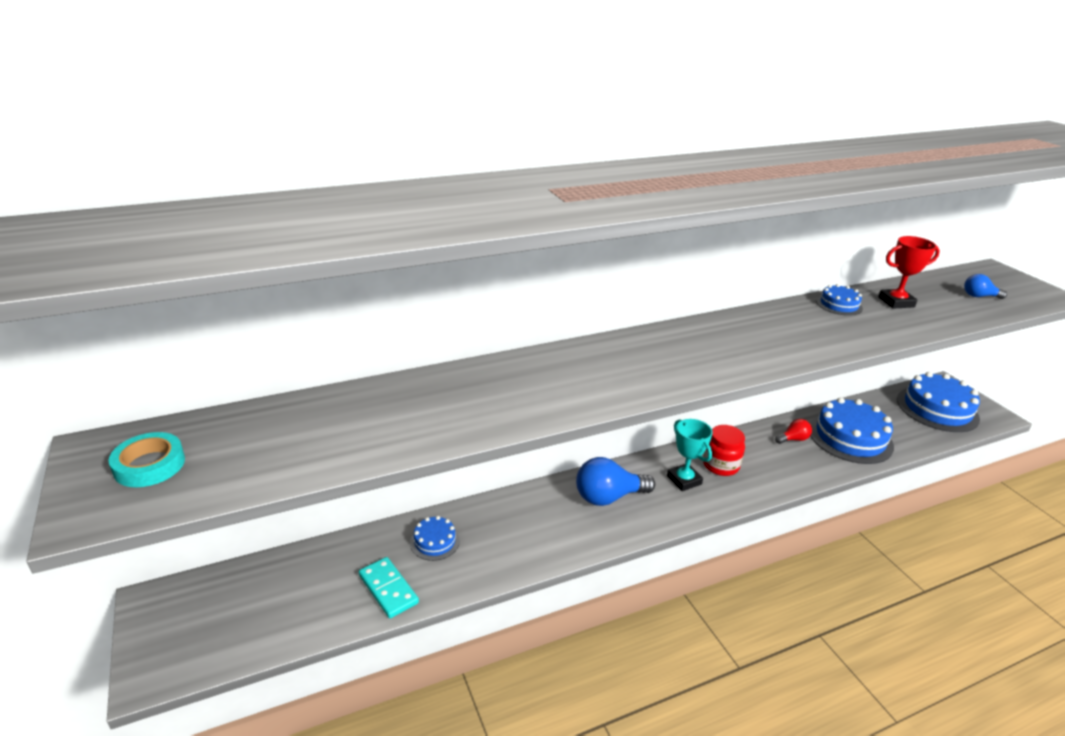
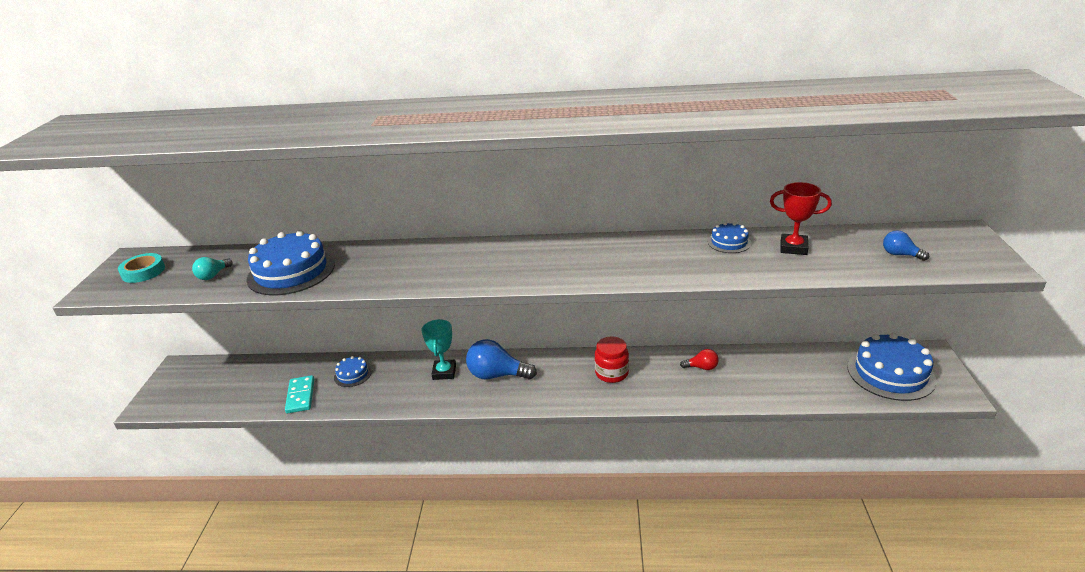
camera: 30 degrees right, 0 degrees up
(283, 447) = (213, 275): none -> turquoise light bulb
(684, 480) = (569, 377): turquoise trophy -> turquoise trophy (444, 372)
(850, 437) = (761, 378): blue cake -> blue cake (291, 271)

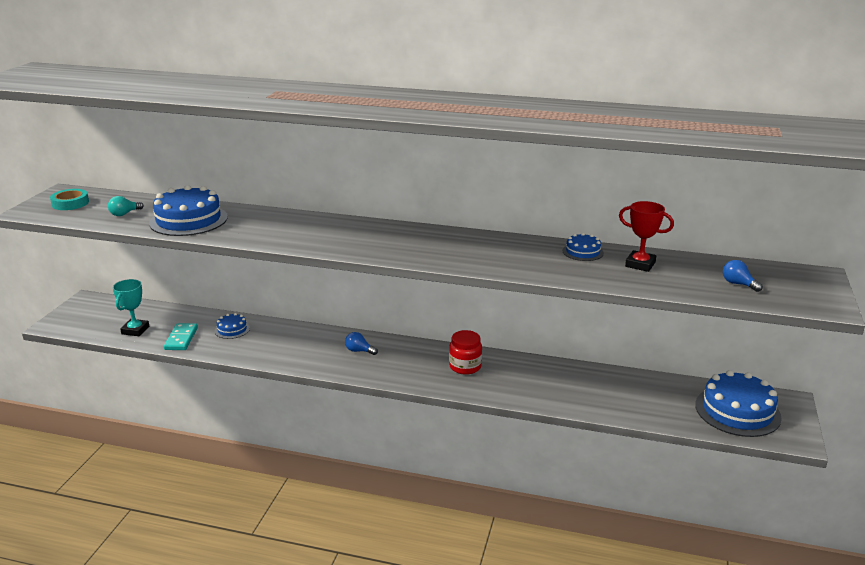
camera: 10 degrees right, 5 degrees down
(444, 372) = (313, 341): turquoise trophy -> turquoise trophy (135, 330)
(497, 375) = (359, 351): blue light bulb -> blue light bulb, size x0.52
(701, 367) = (553, 376): red light bulb -> none

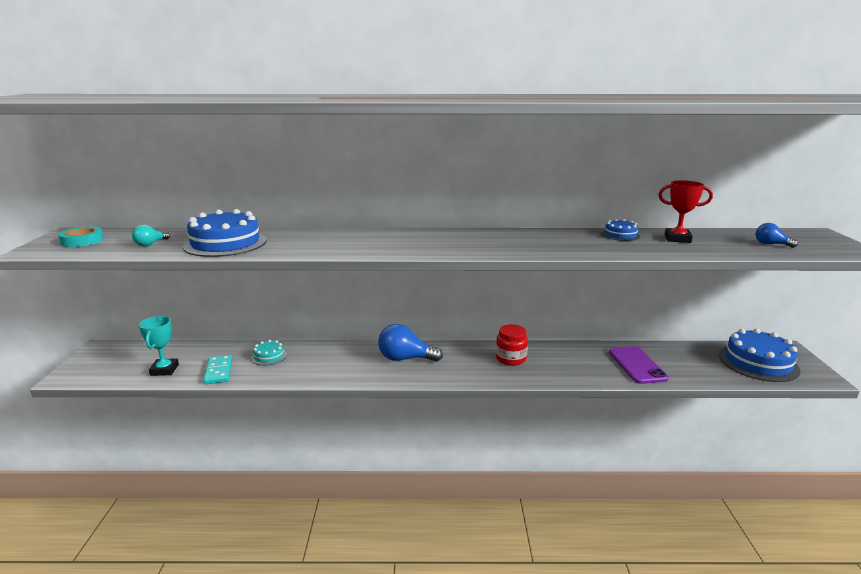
camera: 15 degrees left, 5 degrees down
(232, 329) = (269, 356): blue cake -> turquoise cake
(359, 351) = (405, 359): blue light bulb -> blue light bulb, size x1.91
(595, 393) = (637, 365): none -> purple phone

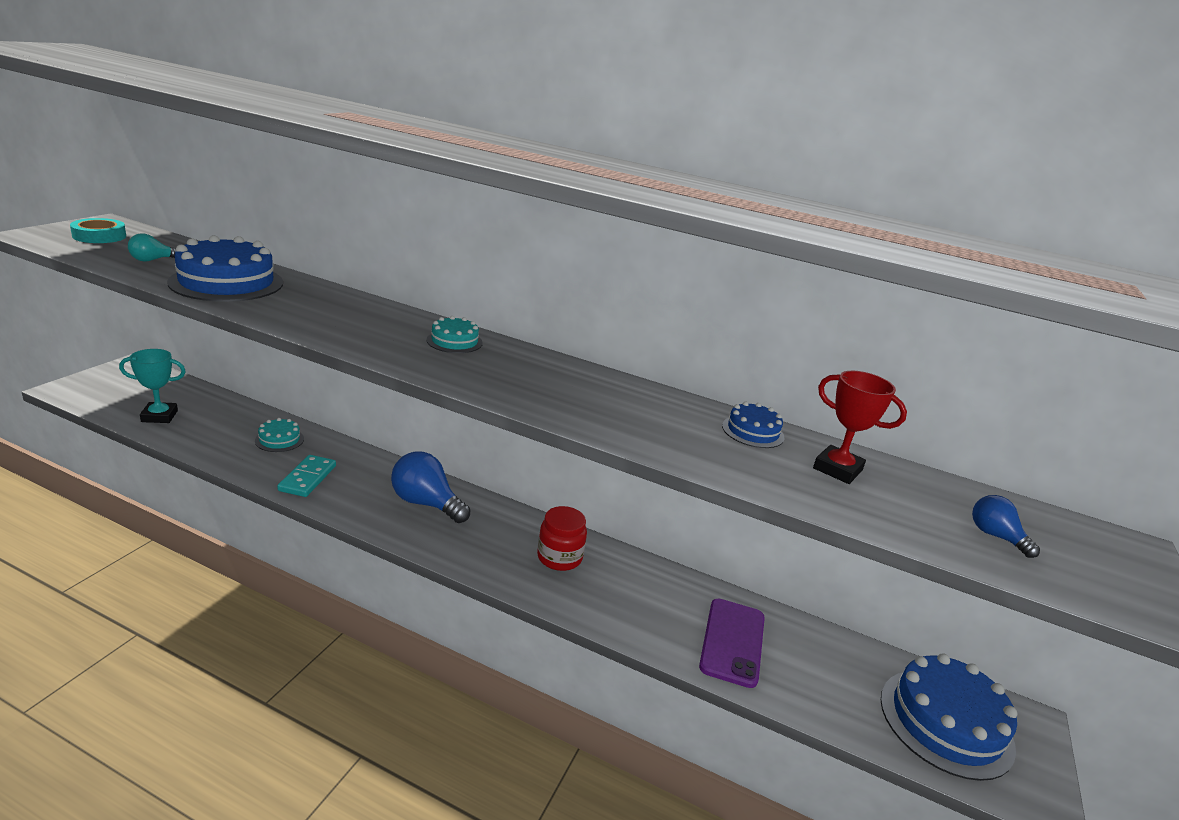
camera: 20 degrees right, 5 degrees up
(164, 370) = (159, 416): turquoise trophy -> turquoise trophy turned 60 degrees clockwise
(219, 371) = (208, 439): turquoise domino -> turquoise domino (308, 478)
(415, 237) = (454, 341): none -> turquoise cake

